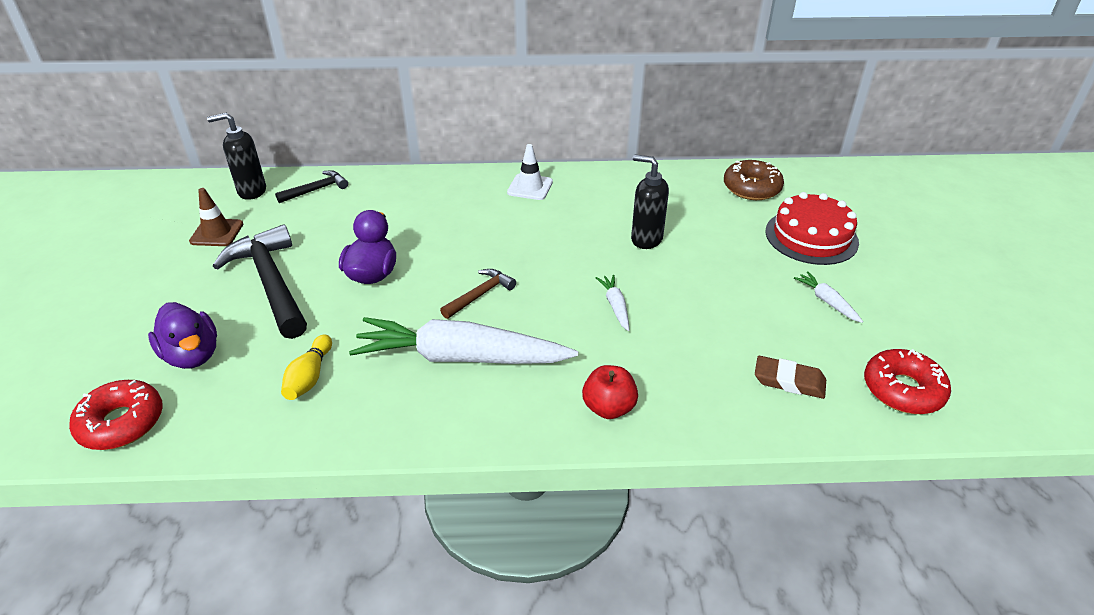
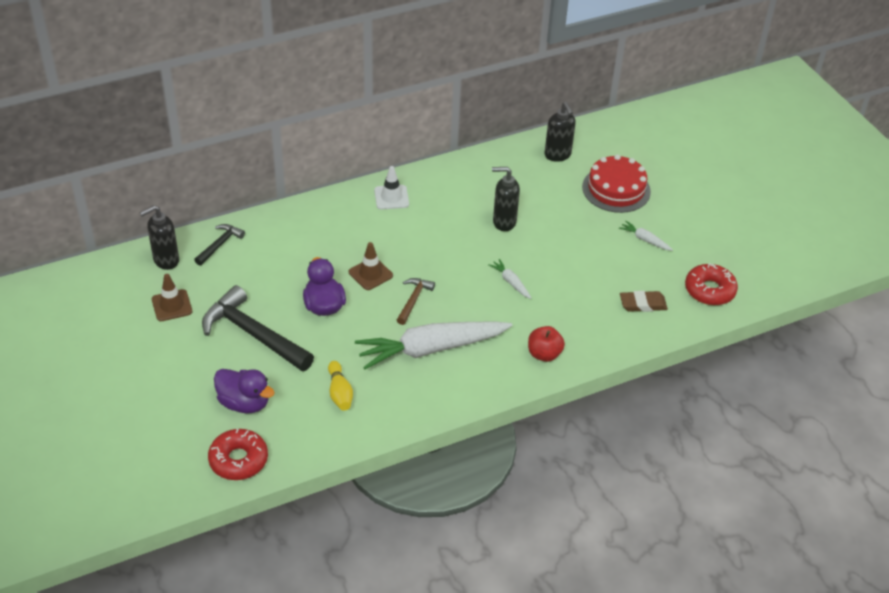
camera: 25 degrees left, 5 degrees up
(450, 255) = (370, 274): none -> brown traffic cone
(751, 188) = (558, 155): brown donut -> black soap dispenser

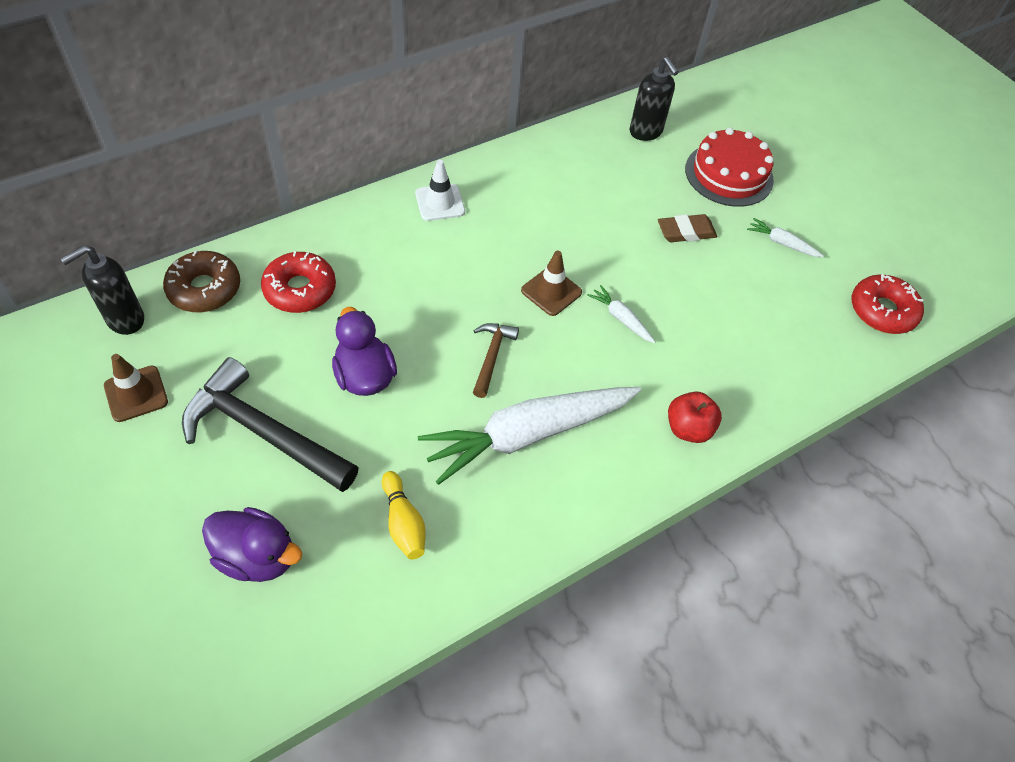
camera: 10 degrees left, 10 degrees up
(220, 244) = (204, 289): black hammer -> brown donut
(238, 460) = (254, 667): red donut -> red donut (300, 289)
(370, 274) = (425, 320): brown traffic cone -> brown traffic cone (551, 291)
(504, 222) = (595, 229): black soap dispenser -> none
(643, 304) = (802, 338): brown eraser -> brown eraser (686, 232)

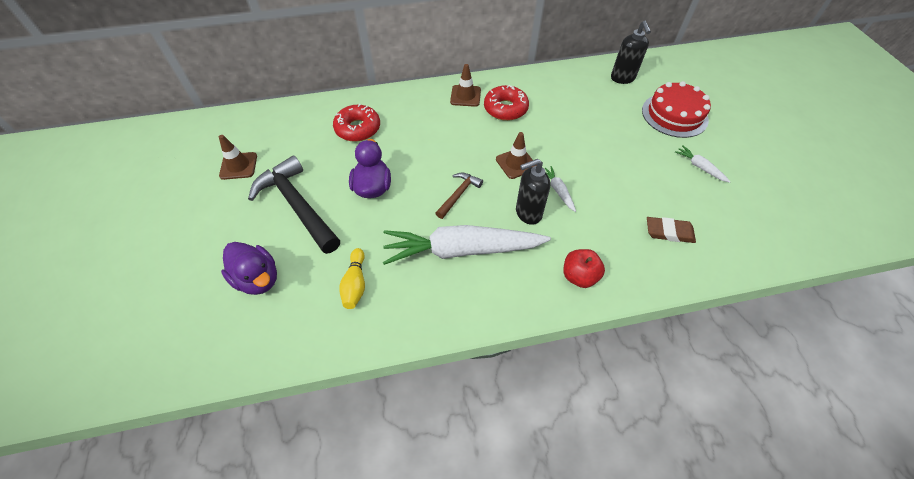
camera: 25 degrees right, 0 degrees up
(125, 320) = (253, 124): black soap dispenser -> black soap dispenser (528, 213)
(204, 289) = (304, 117): brown donut -> none
(440, 202) = (465, 96): white traffic cone -> brown traffic cone
(686, 232) = (628, 145): brown eraser -> brown eraser (669, 232)
(882, 311) = (768, 231): red donut -> red donut (505, 108)

